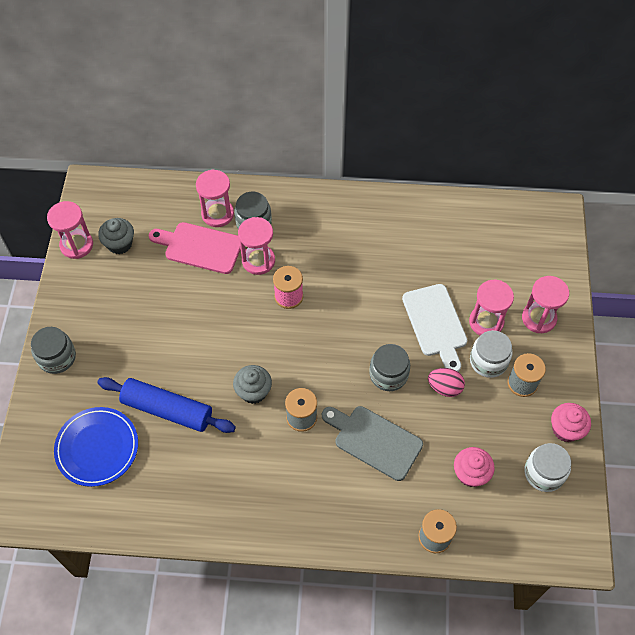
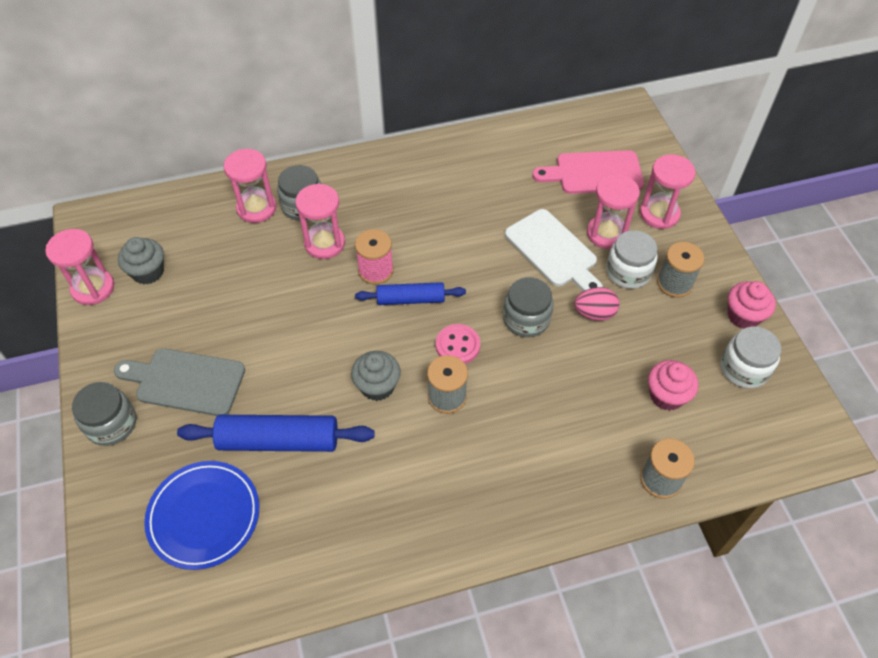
camera: 20 degrees left, 5 degrees down
(200, 247) = (249, 248): pink cutting board -> pink cutting board (594, 173)
(306, 329) = (410, 299): none -> blue rolling pin
(326, 379) = (457, 345): none -> pink button
(374, 440) = (543, 395): grey cutting board -> grey cutting board (185, 381)

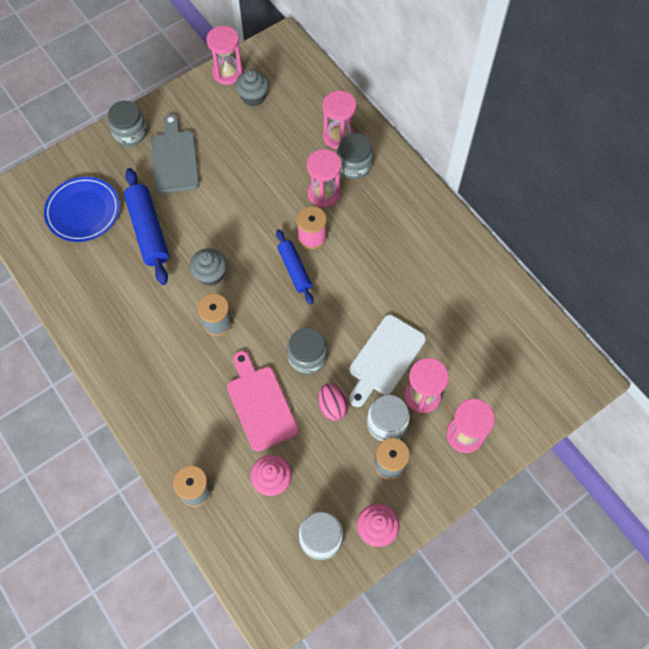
camera: 70 degrees right, 10 degrees up
(457, 345) = (264, 315): pink button -> none
(594, 173) = (490, 368): pink cutting board -> pink cutting board (260, 404)

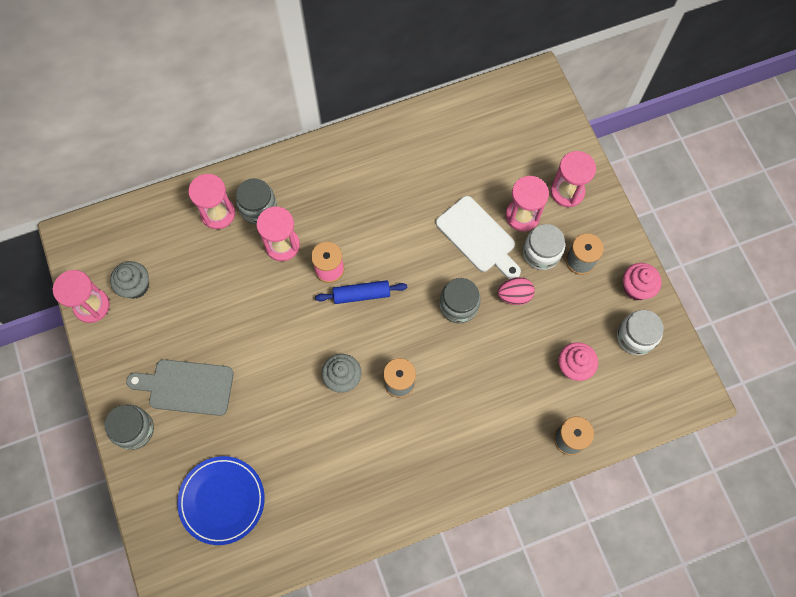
camera: 75 degrees left, 5 degrees up
(148, 231) = (270, 432): blue rolling pin -> none
(260, 404) = (496, 360): pink cutting board -> none

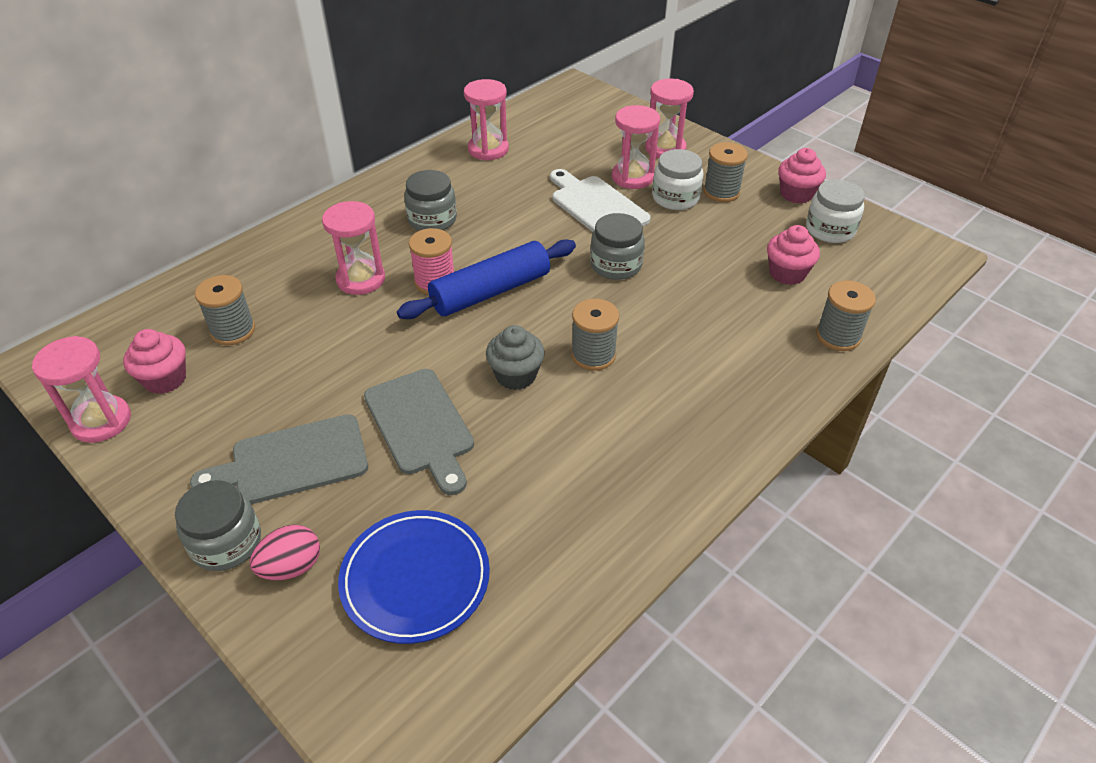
camera: 25 degrees left, 25 degrees down
(135, 286) = (165, 379): grey cupcake -> pink cupcake
(187, 260) = (233, 330): none -> grey spool
(218, 213) = (258, 277): pink hourglass -> pink hourglass (488, 149)
(258, 208) = (311, 257): grey jar -> grey jar (432, 219)
(268, 393) = (420, 426): none -> grey cutting board
(361, 294) = (490, 291): blue rolling pin -> blue rolling pin, size x1.58
(478, 237) = (596, 206): white cutting board -> white cutting board turned 150 degrees counterclockwise
(514, 295) = (673, 238): pink egg -> pink egg (291, 567)

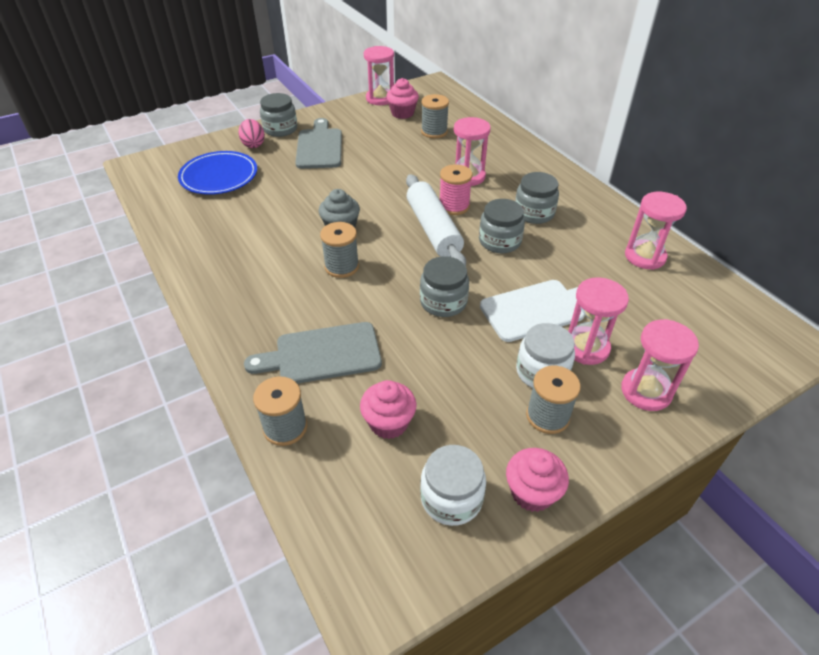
camera: 105 degrees right, 0 degrees up
(420, 426) = (319, 187): grey cutting board -> grey cutting board (322, 354)
(490, 291) = (433, 229): blue rolling pin -> white rolling pin
(496, 239) = (499, 241): none -> grey jar

